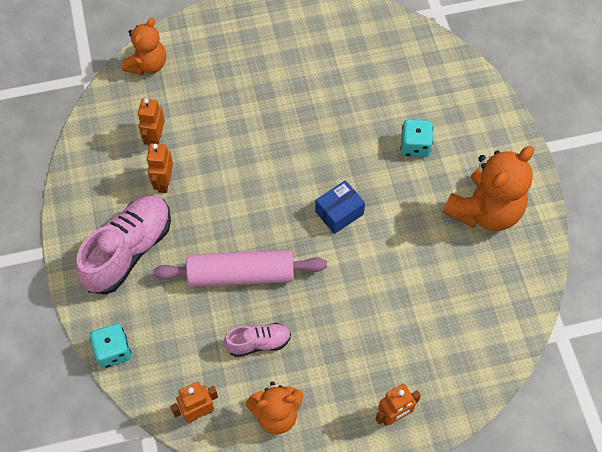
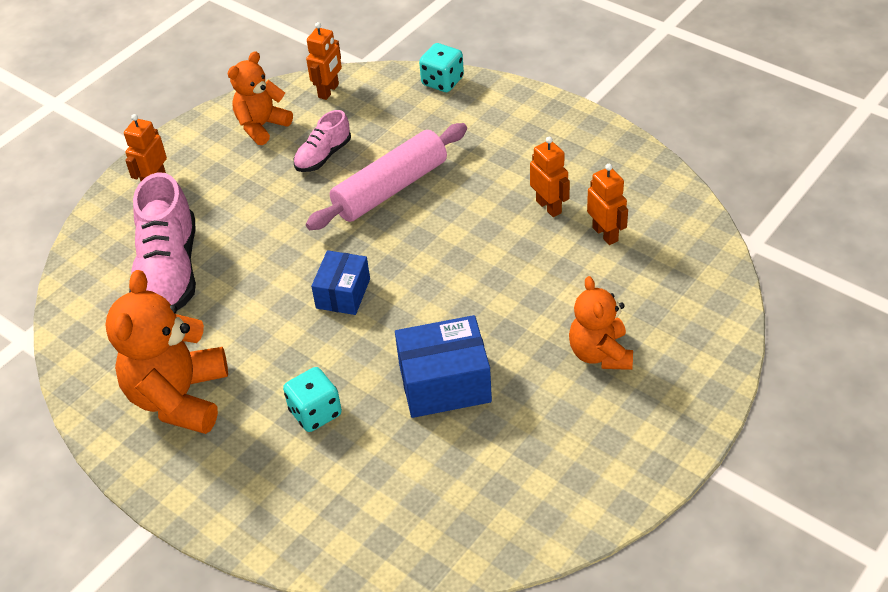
camera: 145 degrees right, 15 degrees down
(129, 251) = (513, 142): pink shoe -> pink shoe (169, 272)
(148, 65) = (708, 292): orange teddy bear -> orange teddy bear (600, 353)
(333, 114) = (444, 383): none -> blue box

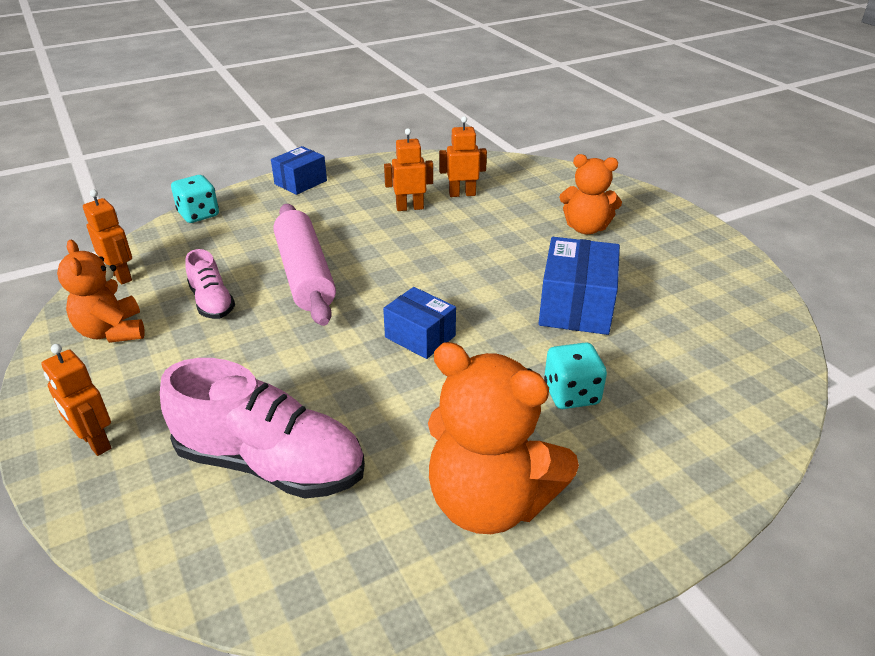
camera: 70 degrees left, 10 degrees down
(544, 113) = (300, 182): none -> blue box

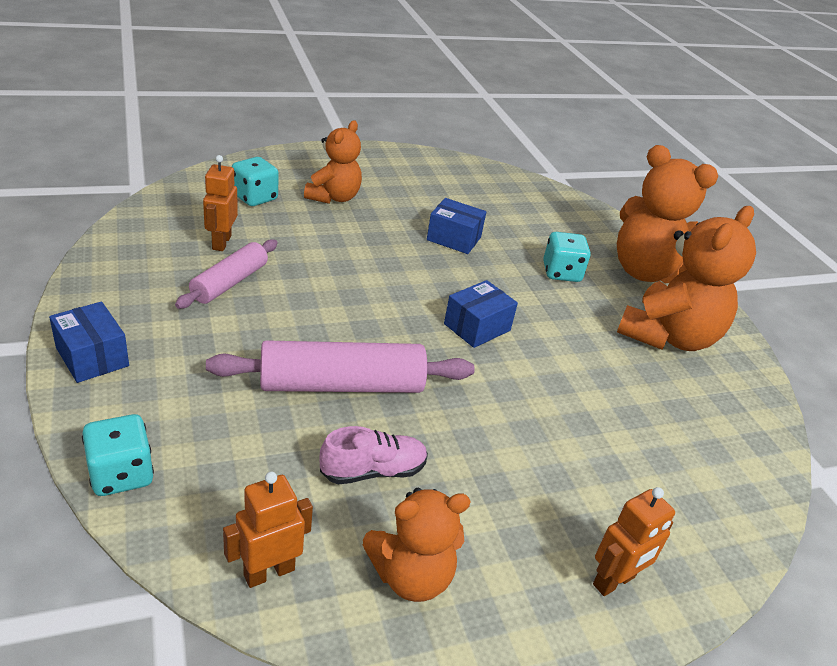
camera: 85 degrees left, 0 degrees up
(270, 463) = (638, 445): pink shoe -> none
(409, 208) = (229, 282): orange robot -> pink rolling pin
(544, 194) = (255, 197): none -> turquoise dice
(576, 306) = (454, 238): blue box -> blue box, size x0.65
(642, 481) = (645, 272): none -> orange teddy bear

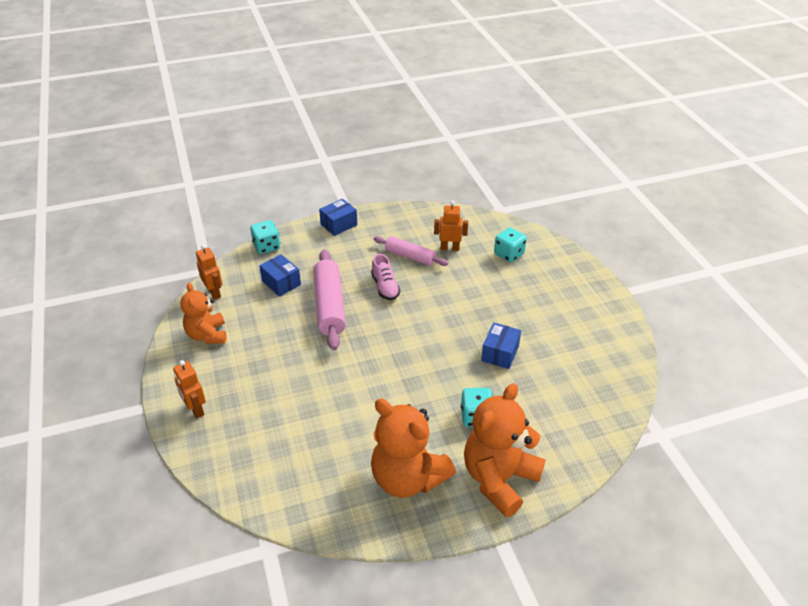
camera: 95 degrees right, 5 degrees up
(334, 197) = (528, 289): orange teddy bear -> none
(373, 471) = (268, 320): pink shoe -> pink shoe (385, 287)
(477, 327) = (393, 363): blue box -> blue box (281, 283)

